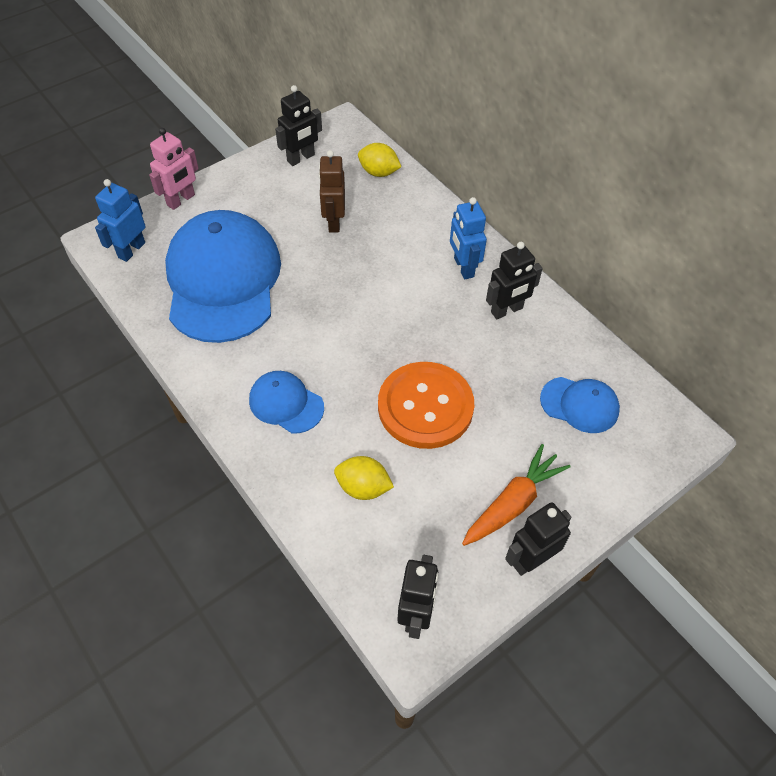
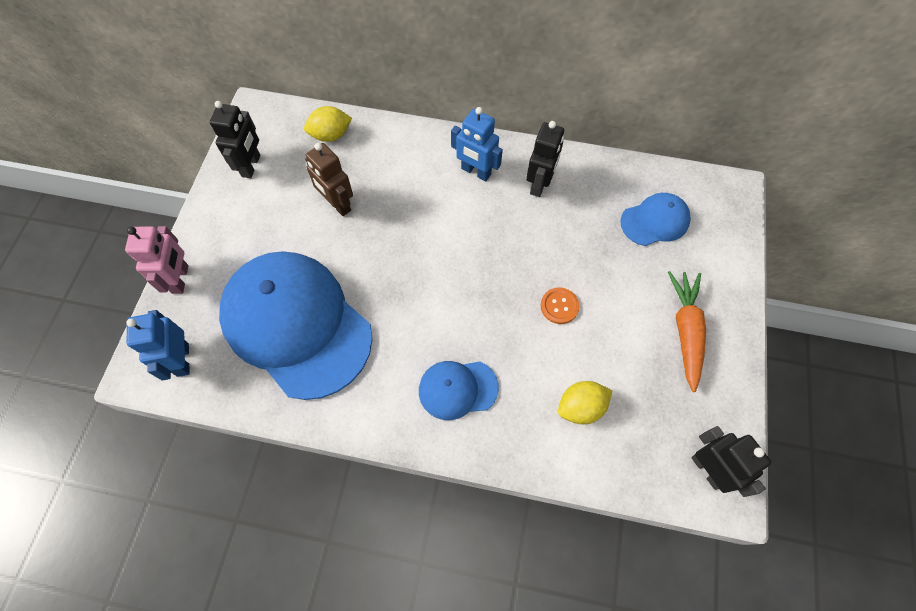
camera: 40 degrees left, 10 degrees up
(425, 407) = (559, 306): orange button -> orange button, size x0.42
(531, 560) = (735, 363): black robot -> none

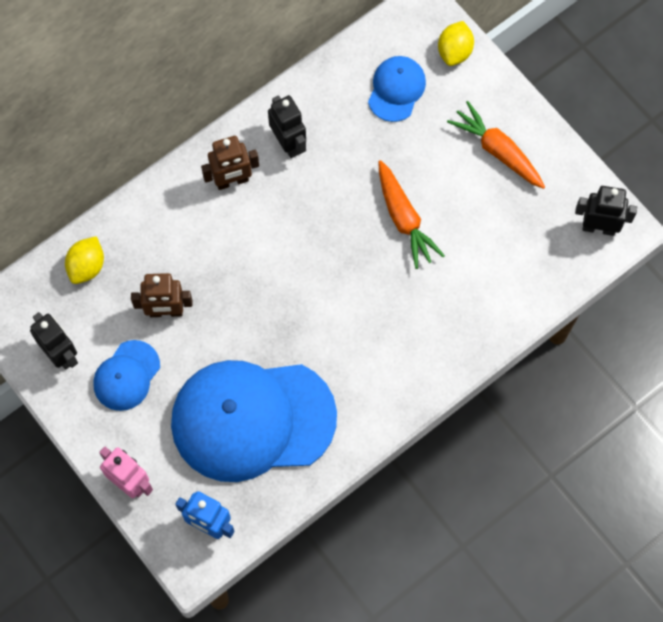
camera: 50 degrees left, 5 degrees up
(457, 389) = (406, 342): blue cap -> blue cap (126, 375)
(475, 172) = (232, 181): blue robot -> brown robot
(559, 306) = (404, 219): orange button -> orange carrot
(580, 407) = (490, 270): yellow lemon -> yellow lemon (454, 52)

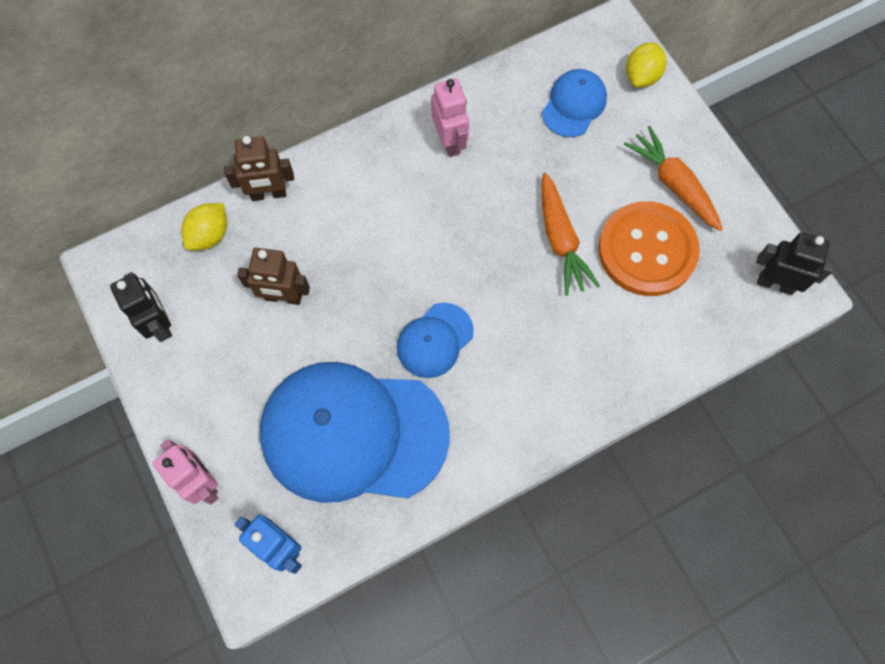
camera: 10 degrees right, 0 degrees up
(126, 375) = (225, 360): blue cap -> blue cap (435, 340)
(232, 181) = (382, 171): brown robot -> brown robot (268, 194)
(288, 143) = (450, 141): black robot -> pink robot
(482, 216) = (647, 250): none -> orange button

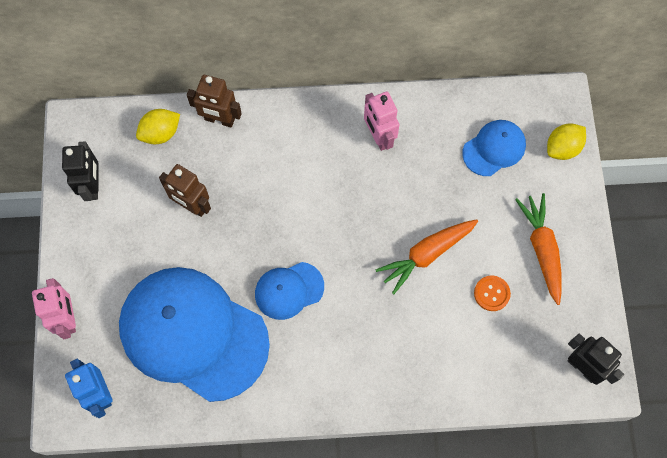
camera: 25 degrees right, 0 degrees up
(450, 141) = (379, 137): pink robot -> pink robot turned 150 degrees clockwise
(560, 240) = (426, 255): orange carrot -> orange carrot turned 45 degrees clockwise
(647, 250) = (491, 293): orange button -> orange button, size x0.42

